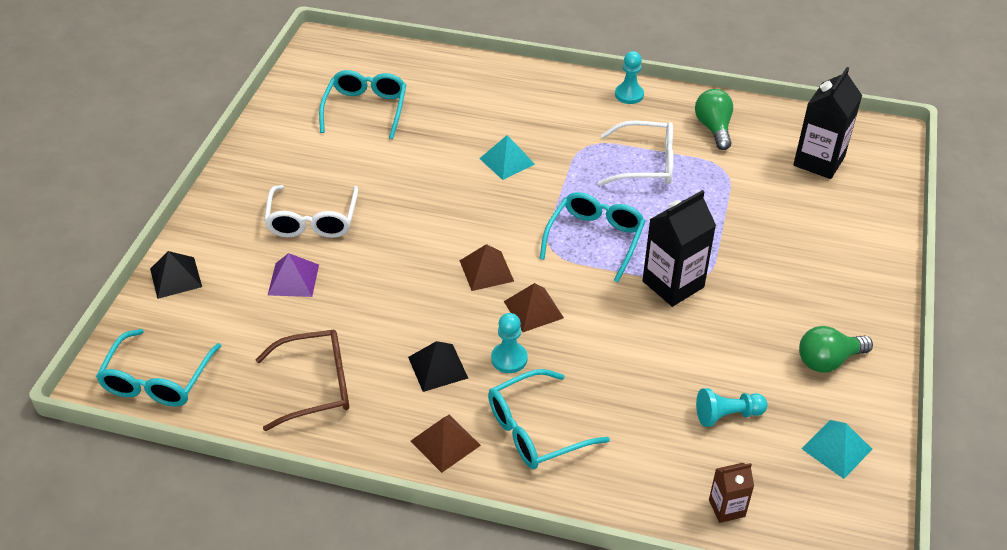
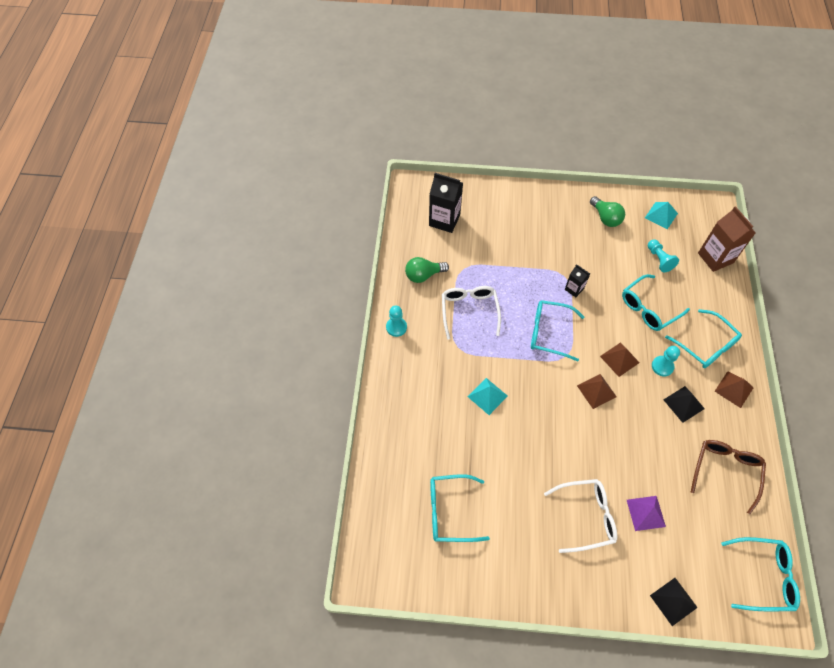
camera: 100 degrees left, 15 degrees up
(316, 386) = (725, 471): brown glasses -> brown glasses turned 45 degrees clockwise
(623, 371) = (648, 308): none -> turquoise glasses
(673, 284) = (574, 289): black carton -> black carton, size x0.54
(726, 508) = (715, 258): brown carton -> brown carton, size x1.86

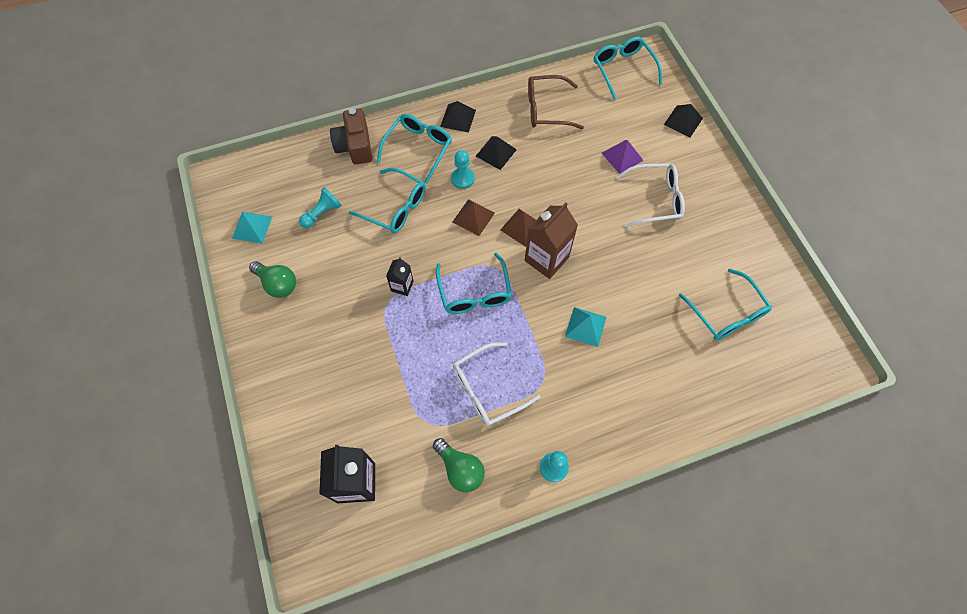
camera: 115 degrees left, 5 degrees up
(586, 516) = (655, 199): white glasses -> white glasses turned 120 degrees clockwise
(605, 218) = (278, 284): green light bulb -> green light bulb turned 90 degrees clockwise
(715, 258) = (298, 163): brown carton -> brown carton (546, 259)
(722, 301) = (355, 146): none -> brown camera
(734, 389) = (458, 118): brown pyramid -> black pyramid

